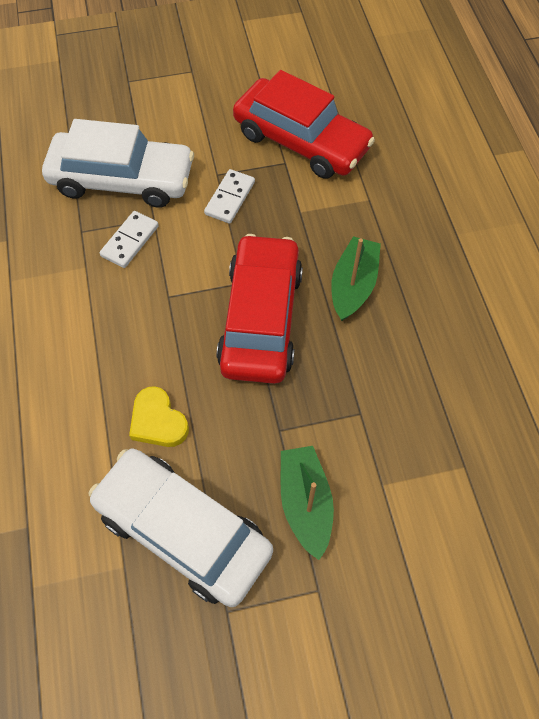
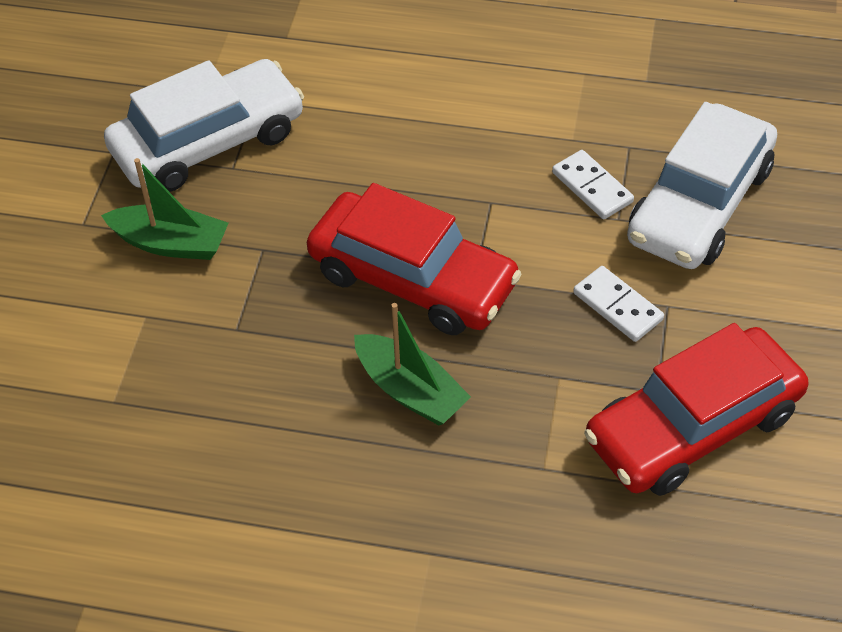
camera: 115 degrees right, 10 degrees down
(158, 421) = (335, 152): yellow heart -> none

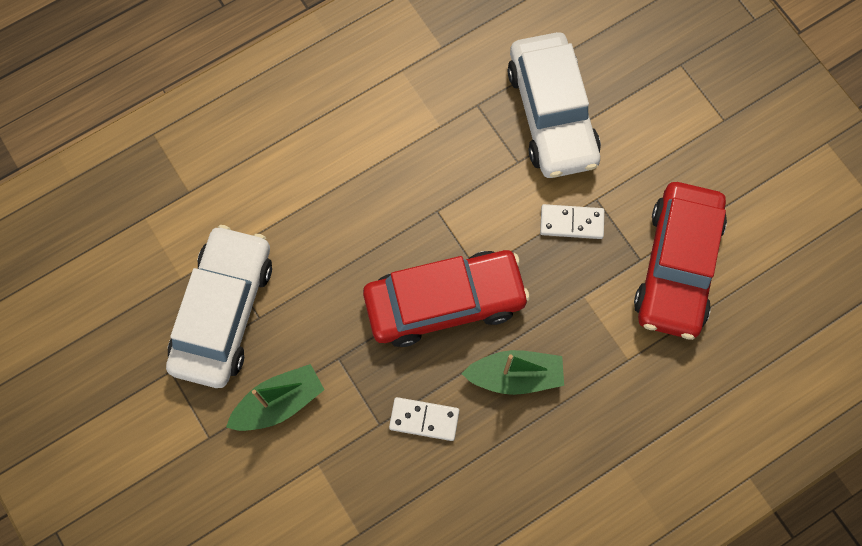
camera: 45 degrees left, 20 degrees up
(592, 187) = (483, 152): white domino -> white domino (424, 419)

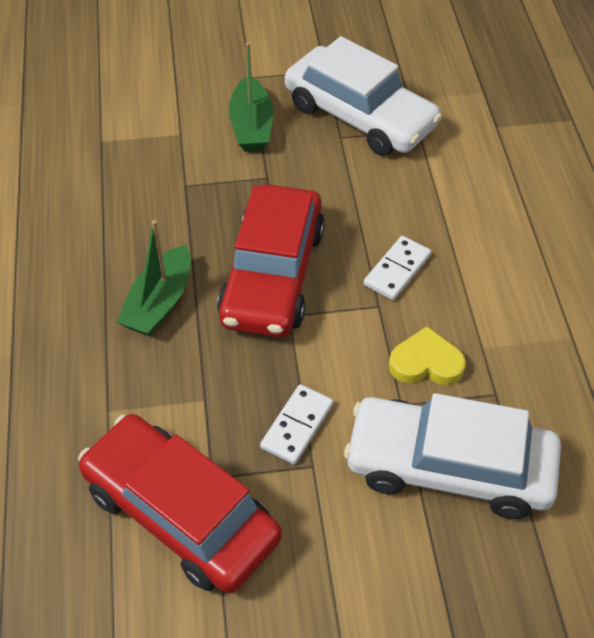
camera: 115 degrees right, 20 degrees down
(424, 419) = (167, 217): white domino -> white domino (397, 270)
(473, 158) = (426, 363): none -> yellow heart

